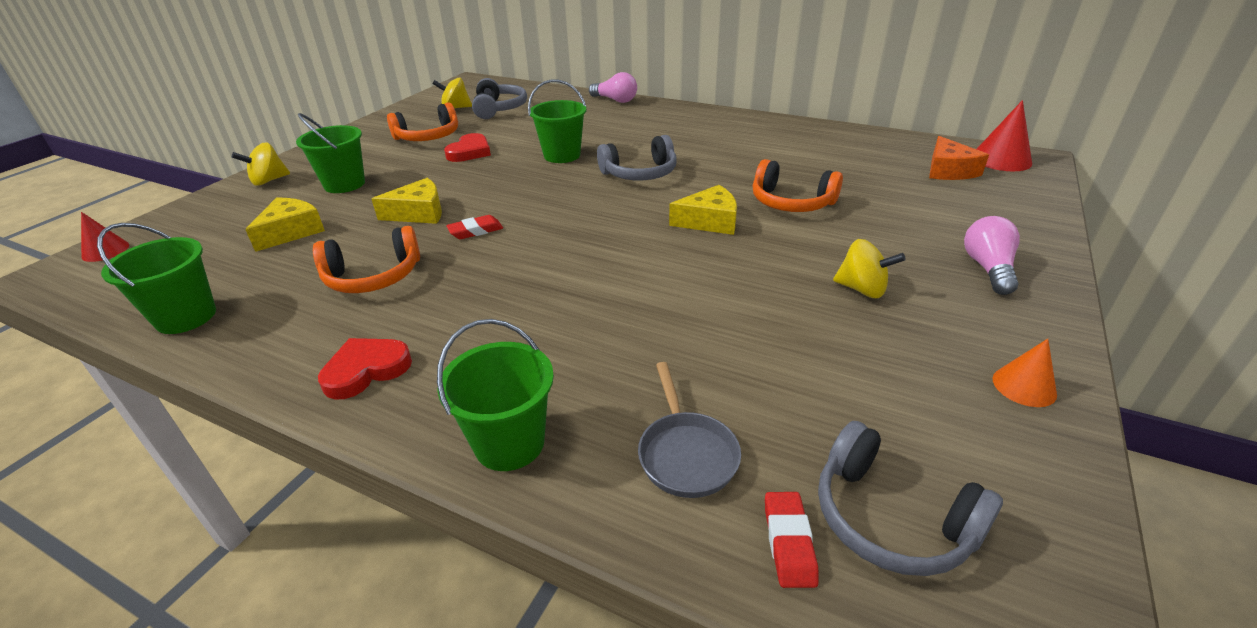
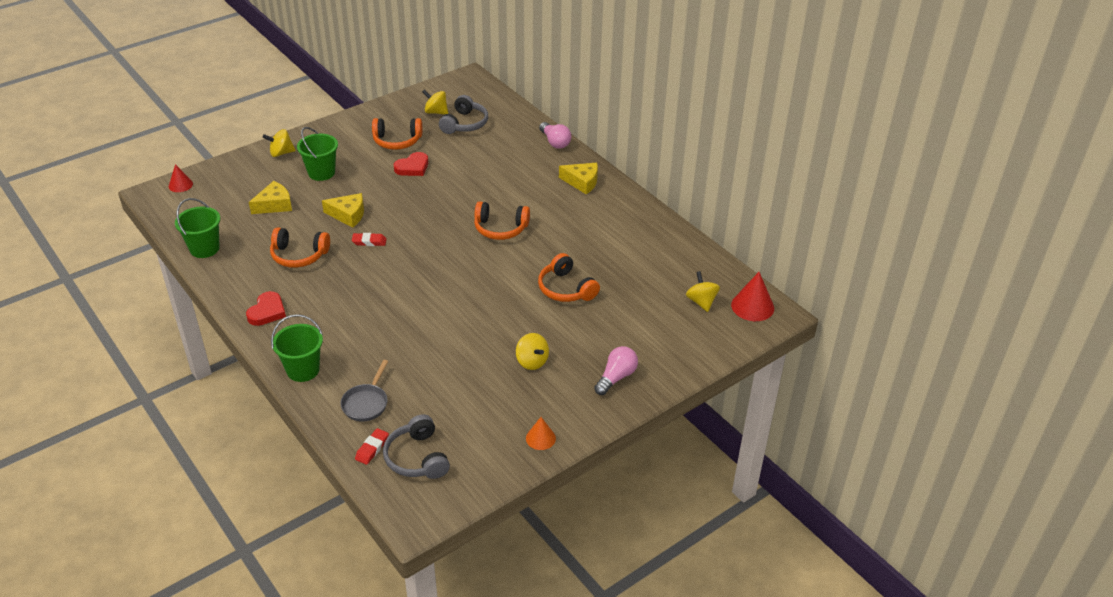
camera: 25 degrees right, 5 degrees up
(366, 370) = (267, 311): red heart -> red heart turned 120 degrees clockwise
(562, 155) = (467, 192): green bucket -> none
(640, 173) = (500, 228): grey headphones -> orange headphones
(709, 221) = (502, 284): yellow cheese -> yellow cheese (582, 182)
(948, 170) = (701, 302): orange cheese -> yellow spinning top

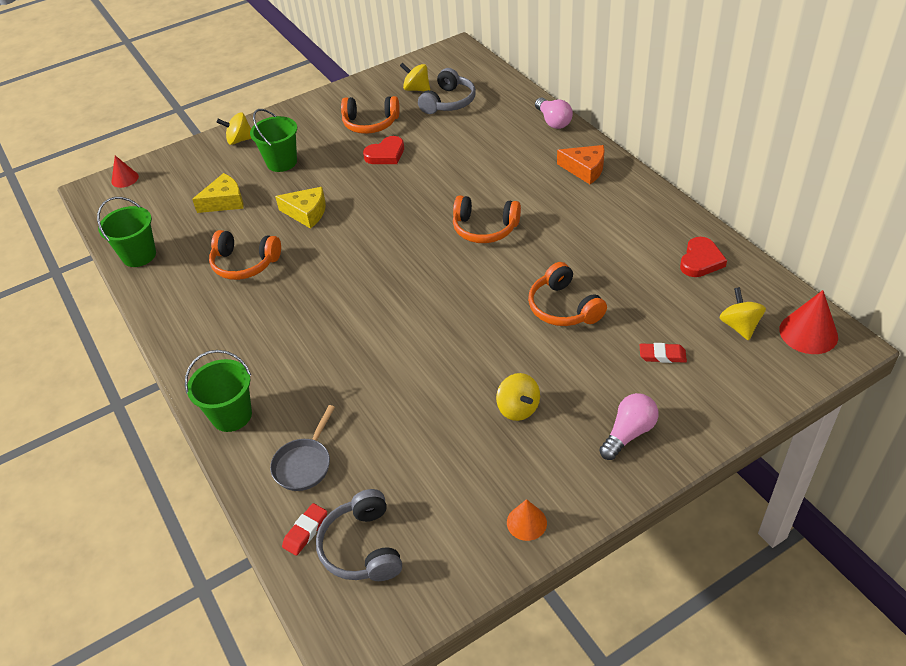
camera: 10 degrees right, 5 degrees up
(267, 311) = (199, 336): red heart -> red heart (700, 260)
(369, 242) = (328, 246): red eraser -> red eraser (662, 355)
(582, 182) = (585, 169): yellow cheese -> orange cheese

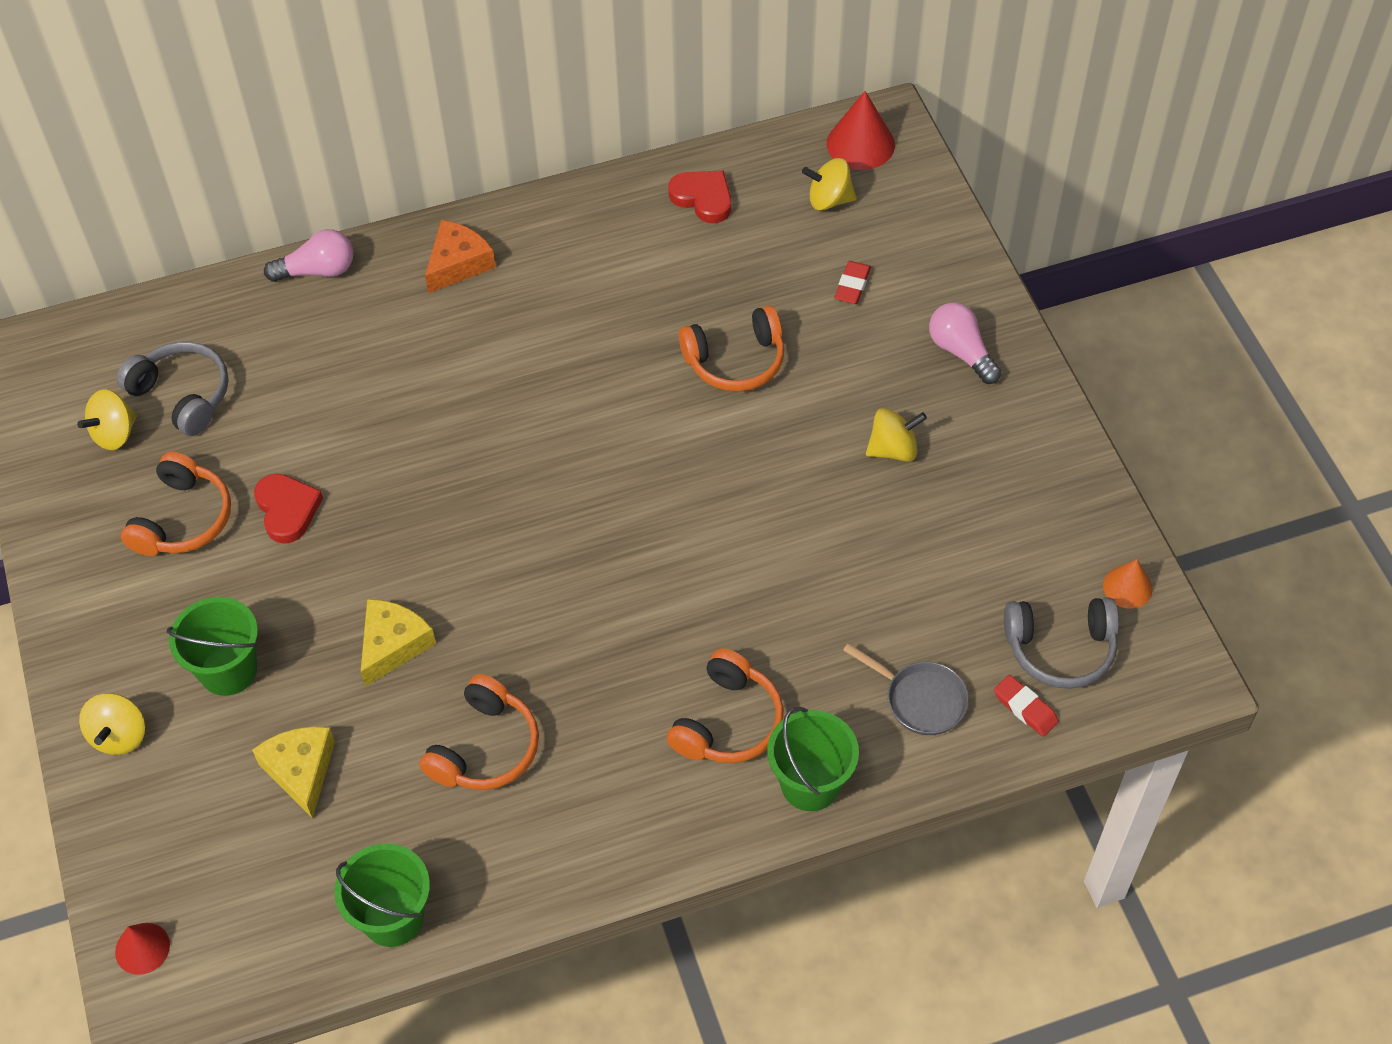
camera: 80 degrees left, 10 degrees up
(485, 228) = (539, 413): orange headphones -> orange headphones (728, 722)
(526, 522) = (1061, 479): orange cone -> orange cone (1127, 587)

